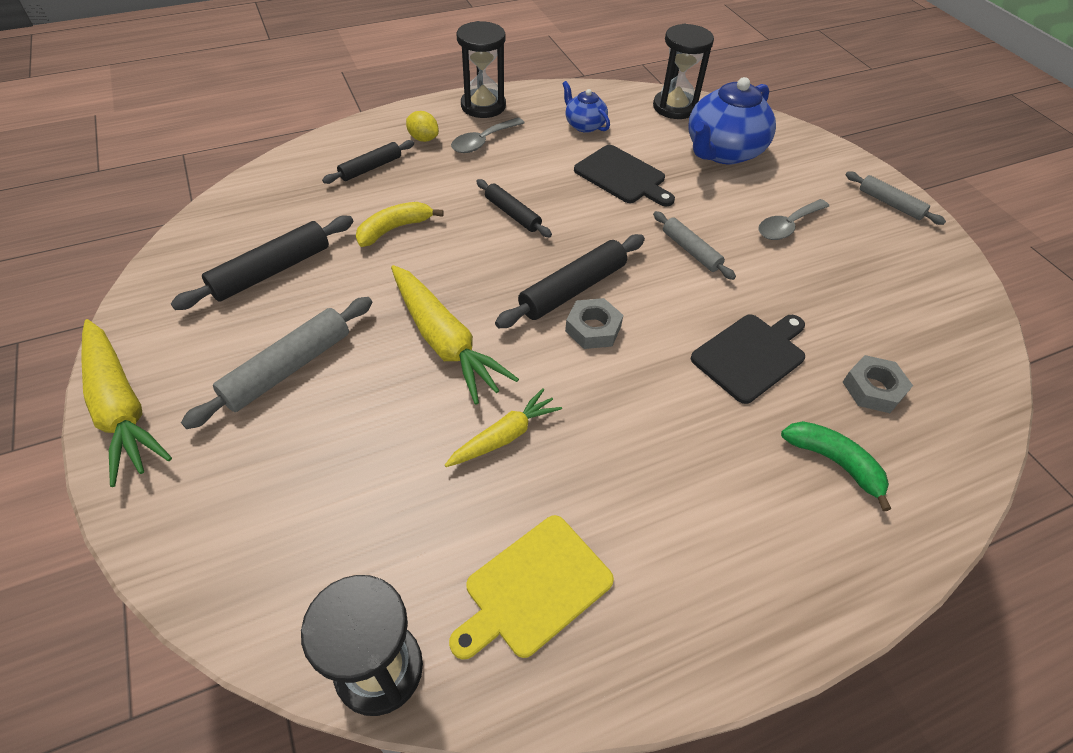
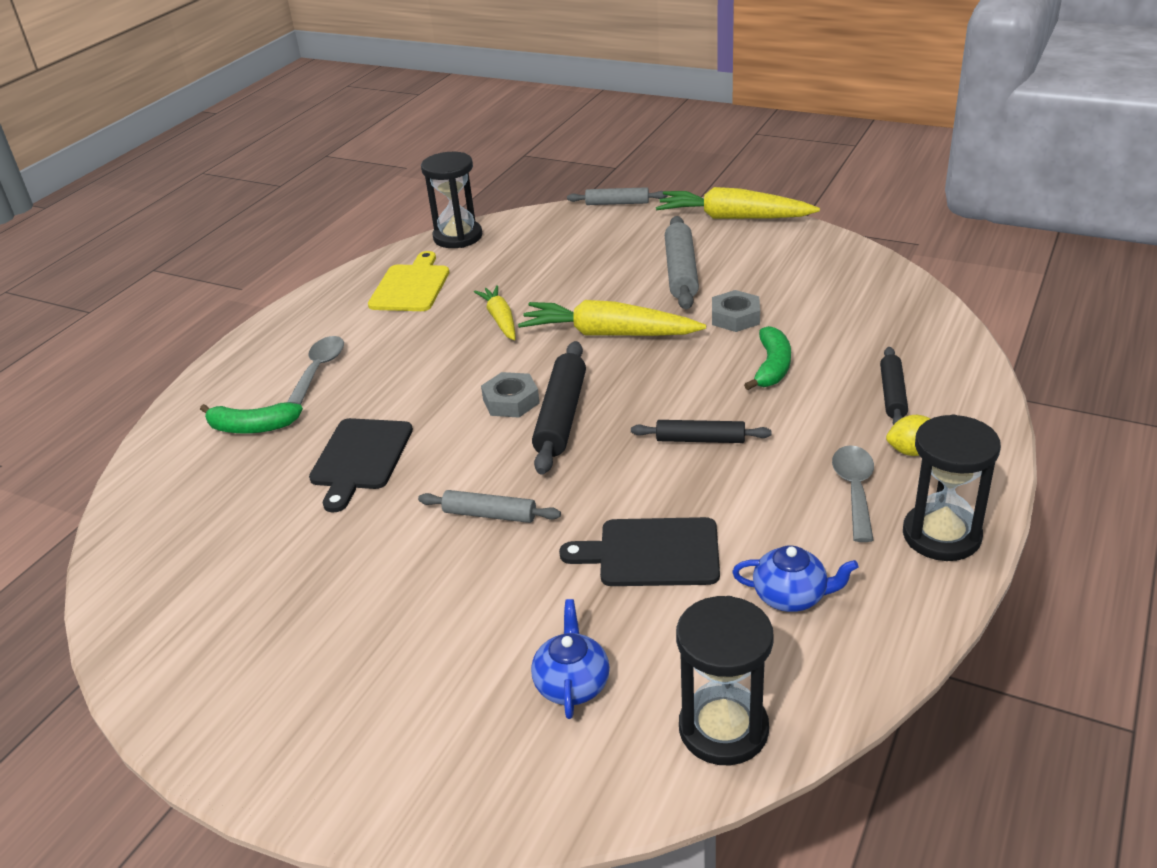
camera: 145 degrees right, 15 degrees down
(272, 271) = (796, 296): black rolling pin -> none
(394, 229) = (772, 367): yellow banana -> green banana
(504, 436) = (500, 320): yellow carrot -> yellow carrot turned 150 degrees clockwise
(723, 152) = (572, 684): blue teapot -> blue teapot, size x0.52
(787, 226) = (403, 615): grey spoon -> grey spoon (319, 369)
(873, 389) = (234, 494): grey nut -> grey nut (735, 317)
(890, 204) = (277, 751): grey rolling pin -> grey rolling pin (617, 203)

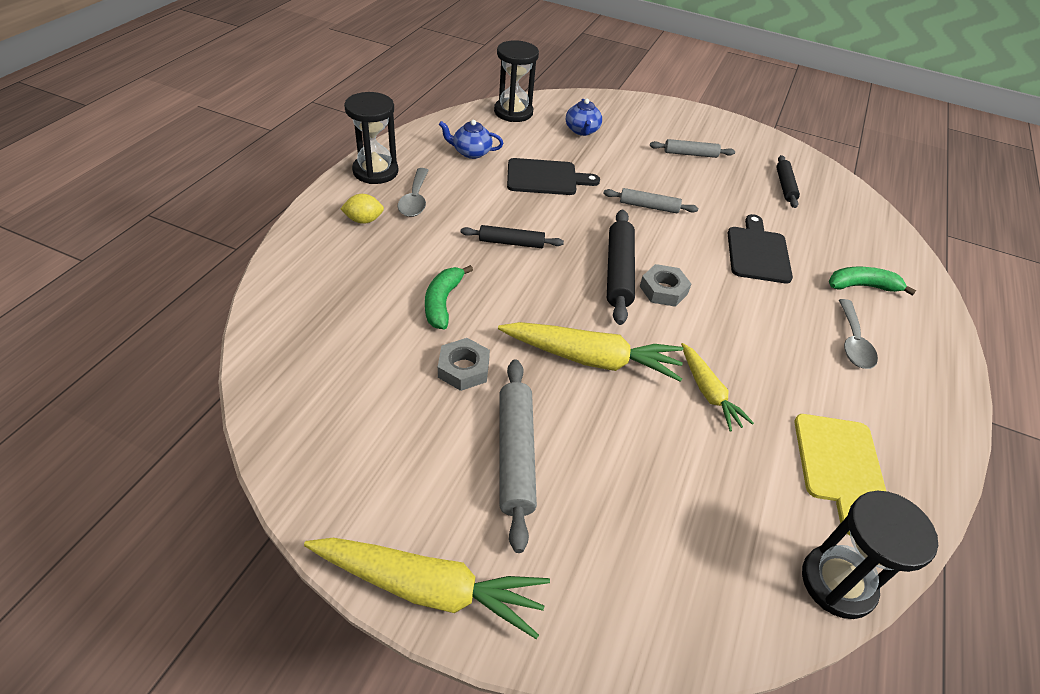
camera: 170 degrees right, 10 degrees up
(617, 203) = (613, 667): grey rolling pin -> grey rolling pin (690, 154)
(892, 394) = (353, 266): black rolling pin -> black rolling pin (785, 186)

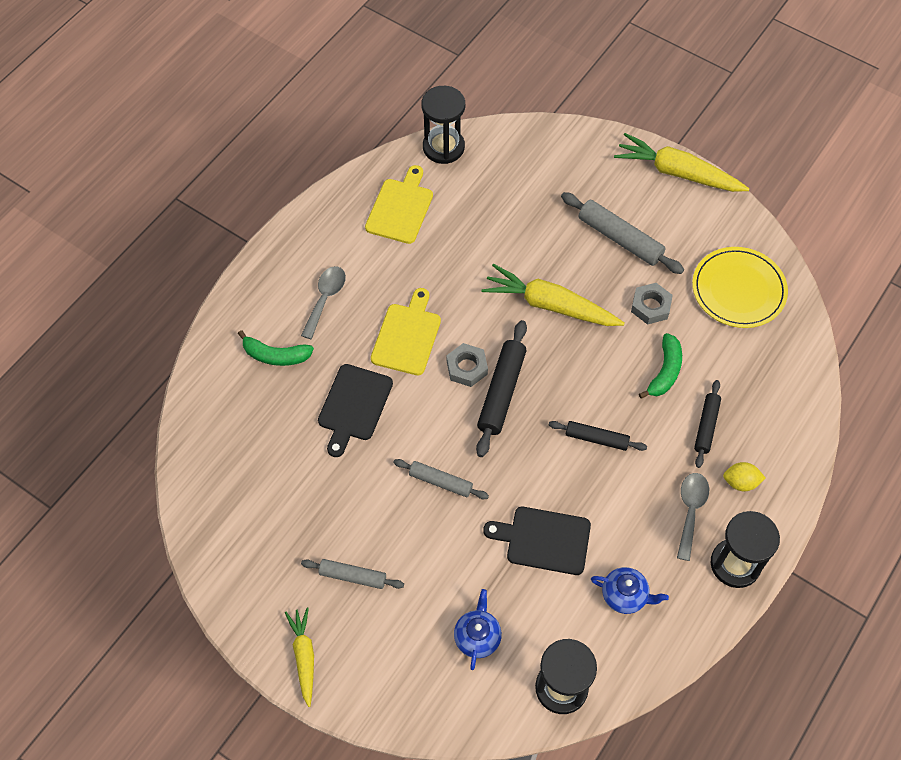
camera: 165 degrees left, 15 degrees up
(342, 401) = (738, 290): none -> yellow plate
(515, 455) = (620, 238): grey rolling pin -> grey rolling pin turned 60 degrees counterclockwise
(708, 392) = (468, 268): yellow carrot -> yellow carrot (304, 657)
(741, 314) = (407, 336): none -> yellow cutting board
(785, 186) = (265, 506): black rolling pin -> black rolling pin (706, 426)

